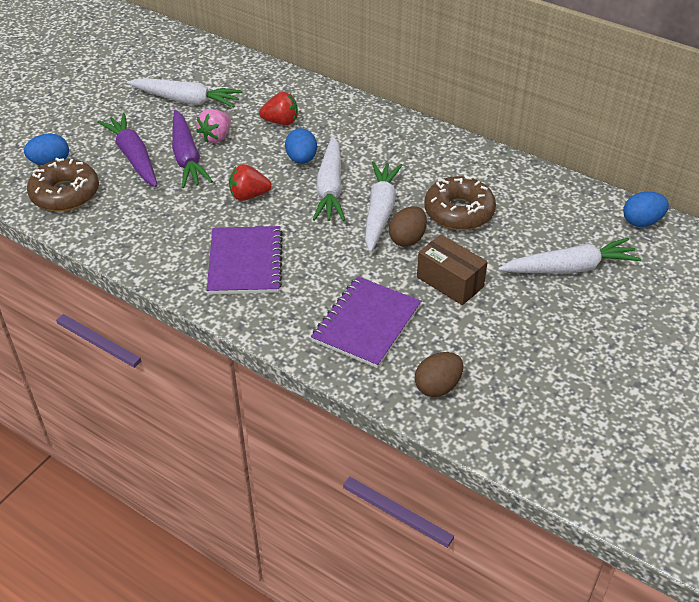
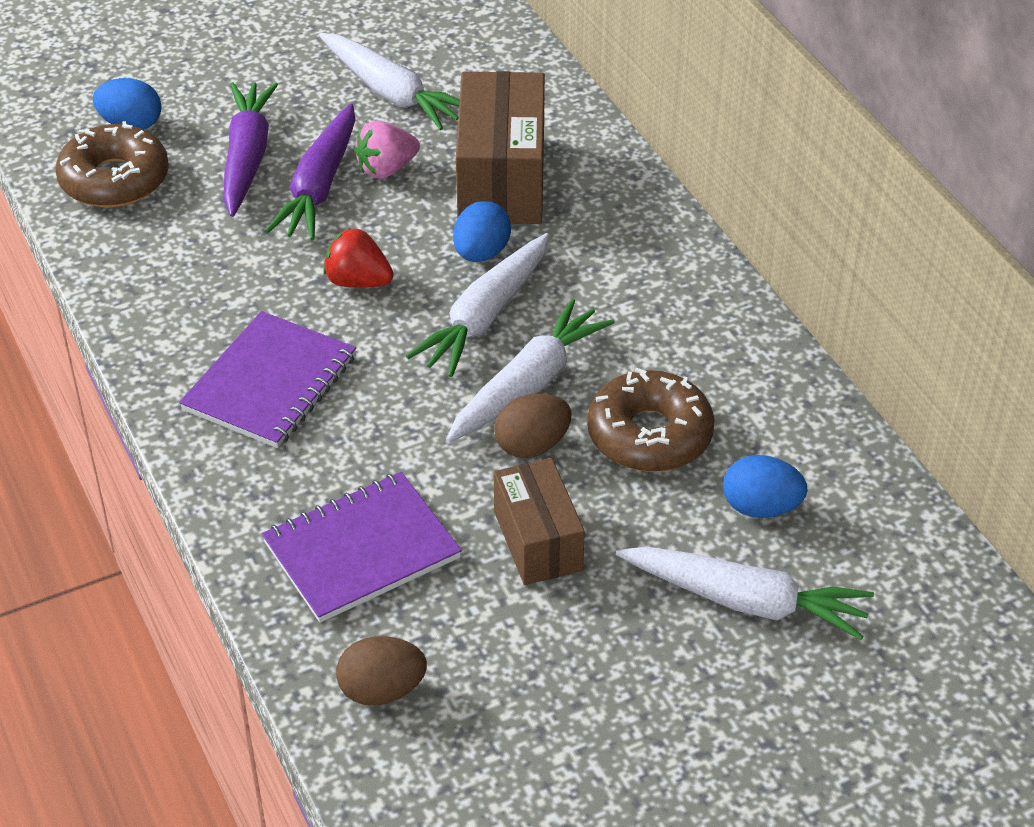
camera: 30 degrees right, 0 degrees up
(281, 122) = (501, 179): red strawberry -> brown box
(641, 222) = (940, 577): blue egg -> blue egg (761, 507)

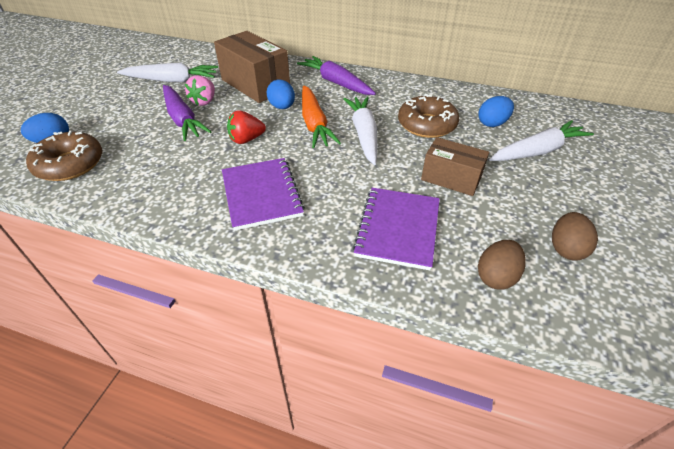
camera: 45 degrees left, 0 degrees up
(247, 157) = (133, 125): purple carrot -> purple carrot (336, 83)
(485, 317) = (314, 124): white carrot -> orange carrot
(532, 445) = (397, 151): brown egg -> brown egg (566, 249)

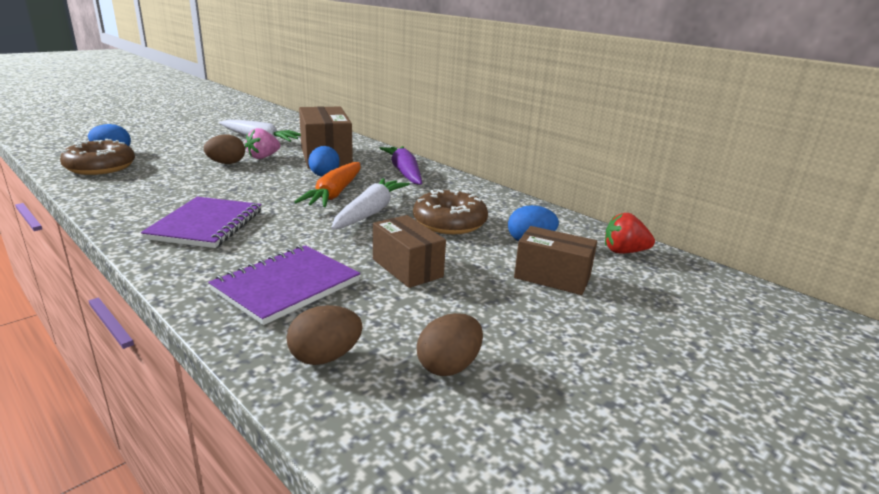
camera: 25 degrees right, 20 degrees down
(182, 119) = (226, 163): purple carrot -> brown egg
(246, 140) = (256, 188): red strawberry -> red strawberry (624, 252)
(538, 151) = (552, 277): white carrot -> brown box

